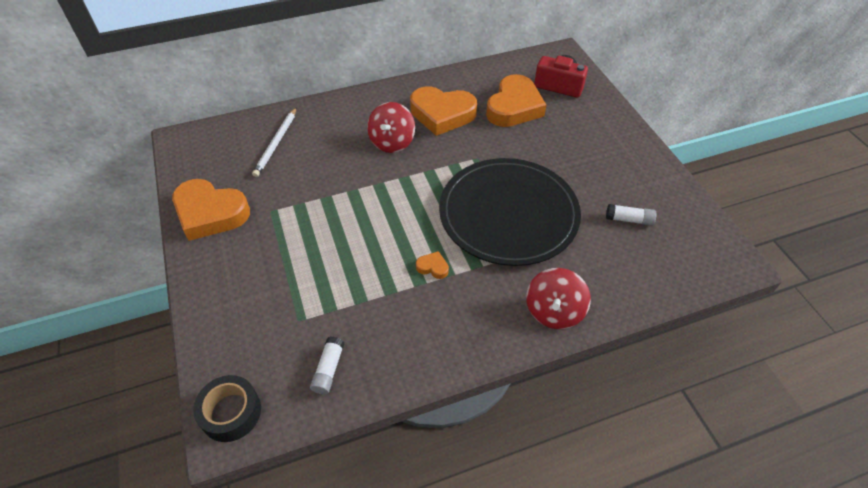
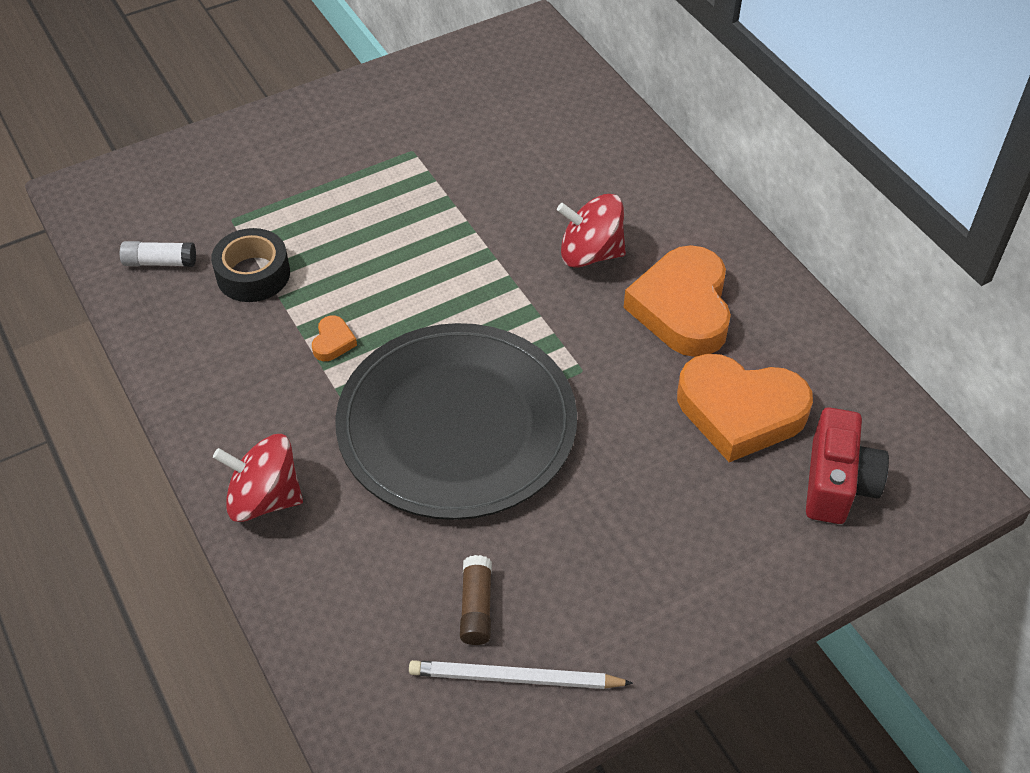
camera: 80 degrees right, 0 degrees up
(210, 213) = (397, 95): orange heart -> none
(231, 412) = (103, 191): black tape -> black tape (253, 274)
(276, 143) = (549, 124): white pencil -> white pencil (515, 678)
(629, 219) = (476, 607): white glue stick -> brown glue stick

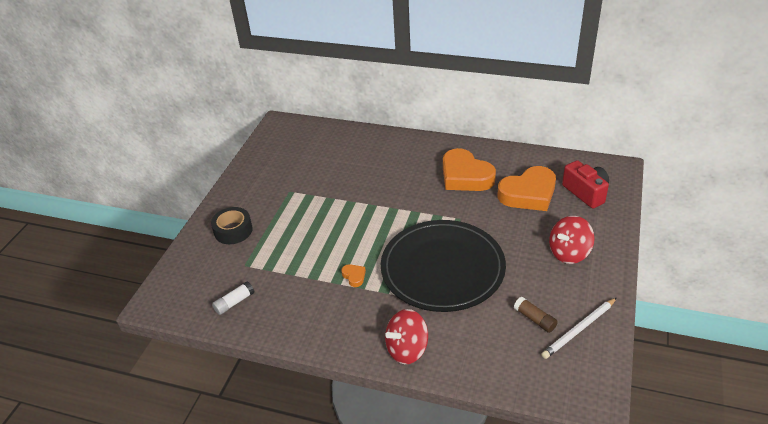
camera: 40 degrees left, 10 degrees down
(253, 274) = (284, 277): black tape -> black tape (233, 230)
(590, 253) = (409, 180): red spinning top -> red spinning top (569, 252)

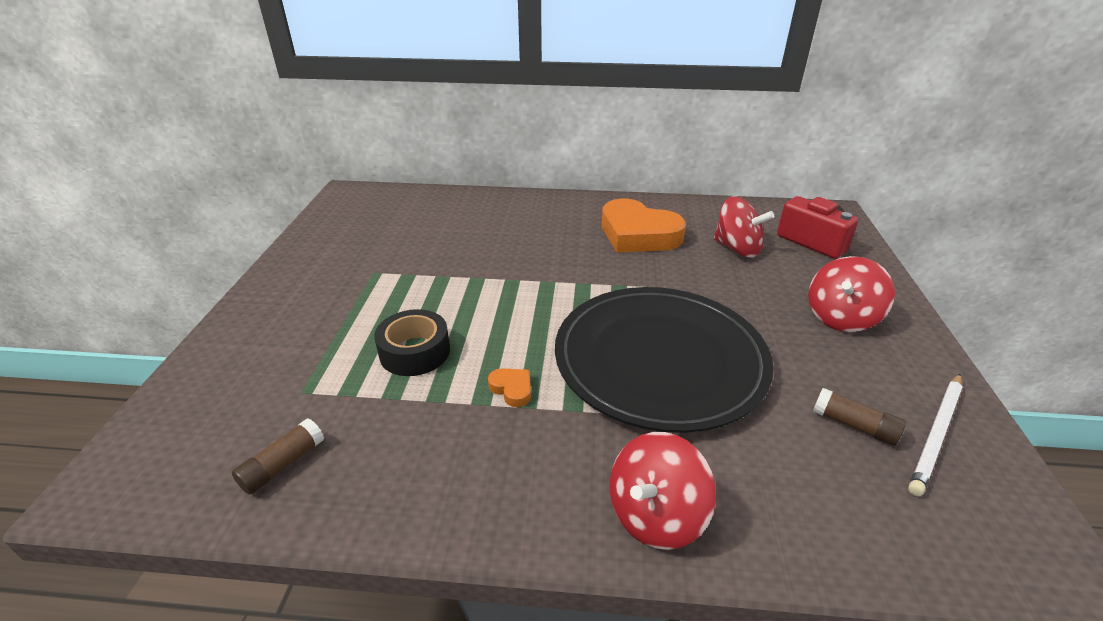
camera: 15 degrees left, 5 degrees down
(233, 230) = (278, 337): black tape -> black tape (415, 352)
(234, 302) = (283, 464): white glue stick -> brown glue stick
(528, 194) = (737, 248): orange heart -> red spinning top

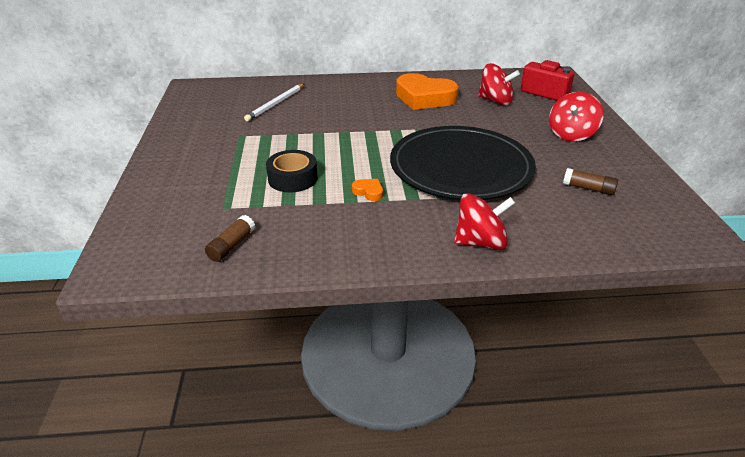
camera: 10 degrees left, 0 degrees up
(655, 515) = (480, 242): red spinning top -> red spinning top turned 135 degrees counterclockwise
(936, 434) = (636, 188): white pencil -> white pencil (276, 104)

